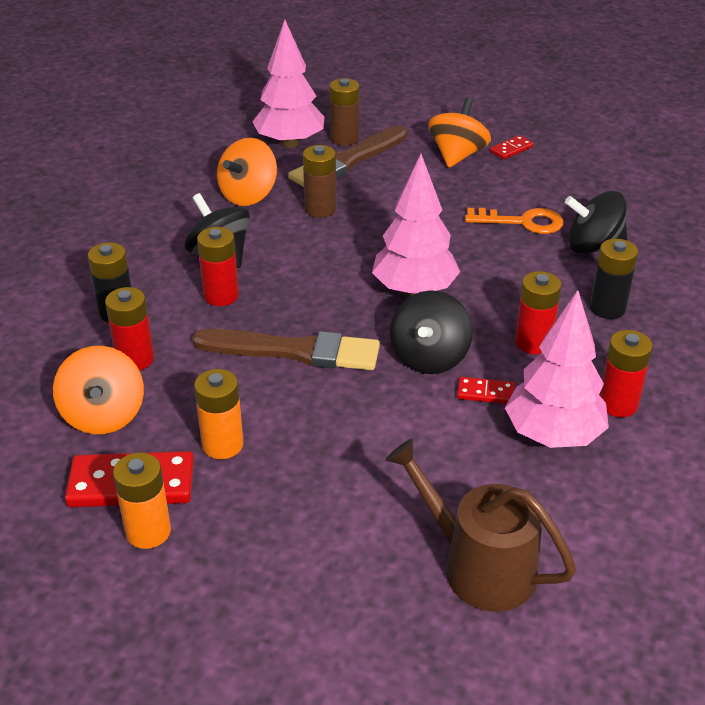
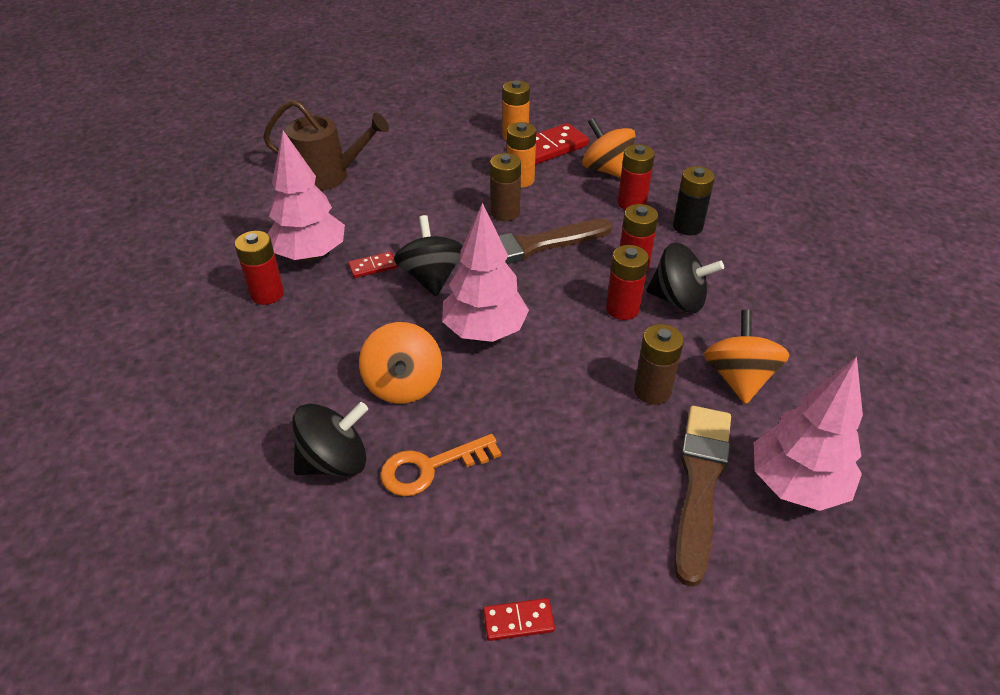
camera: 150 degrees right, 5 degrees up
(344, 138) = (747, 529): brown battery -> brown battery (505, 213)
(457, 155) = (581, 565): orange spinning top -> orange spinning top (403, 385)
(511, 149) = (518, 621): red domino -> red domino turned 60 degrees clockwise
(533, 343) = (354, 320): red battery -> red battery (622, 309)
(607, 308) = (297, 382): black battery -> none

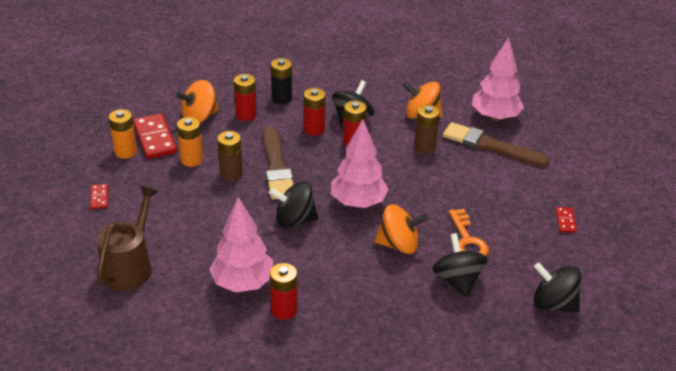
camera: 80 degrees left, 5 degrees down
(290, 603) = (553, 304): none -> black spinning top
(373, 266) = (271, 249): red domino -> red domino (99, 198)

